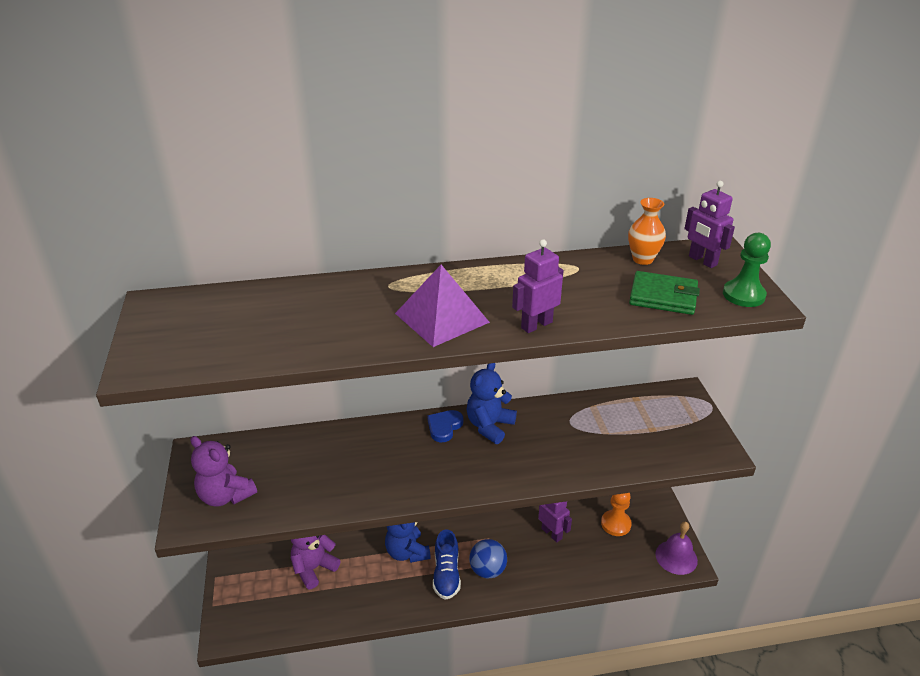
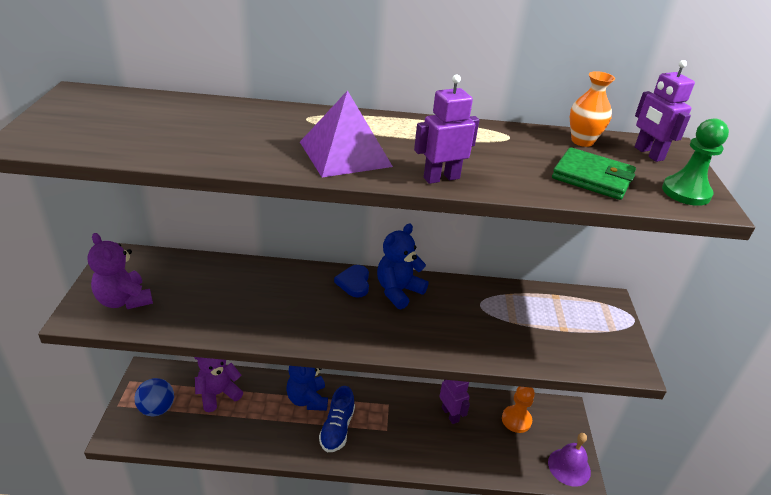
camera: 10 degrees right, 0 degrees up
(444, 427) = (354, 283): blue heart -> blue heart turned 45 degrees counterclockwise
(487, 570) = (377, 434): blue ball -> blue ball (157, 408)

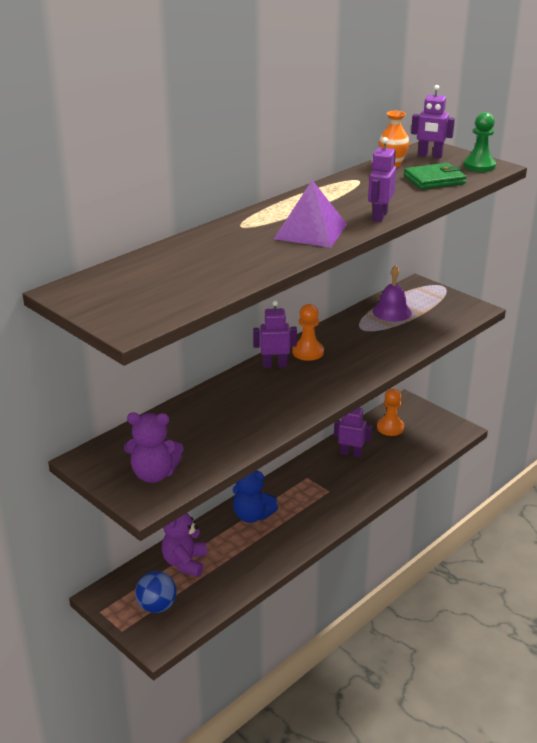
camera: 45 degrees left, 5 degrees down
(337, 429) = (299, 515): blue shoe -> none
(354, 283) = (274, 365): blue heart -> purple robot
(398, 291) = (308, 352): blue teddy bear -> orange pawn
(569, 467) = (449, 429): purple bell -> purple bell (392, 311)

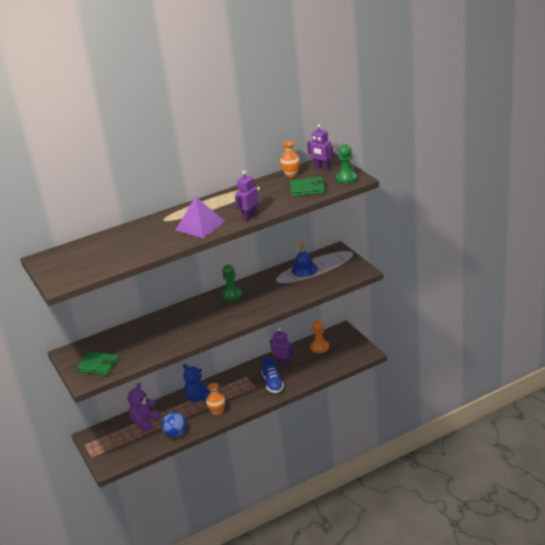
camera: 20 degrees right, 0 degrees up
(154, 474) = (98, 365): purple teddy bear -> green wallet
(157, 606) = (117, 445): blue ball -> blue ball (175, 433)
(274, 365) = (206, 302): purple robot -> none
(293, 534) = (217, 412): none -> orange vase
(308, 352) = (232, 295): orange pawn -> green pawn
(352, 483) = (272, 383): none -> blue shoe
(392, 311) = (304, 269): purple bell -> blue bell

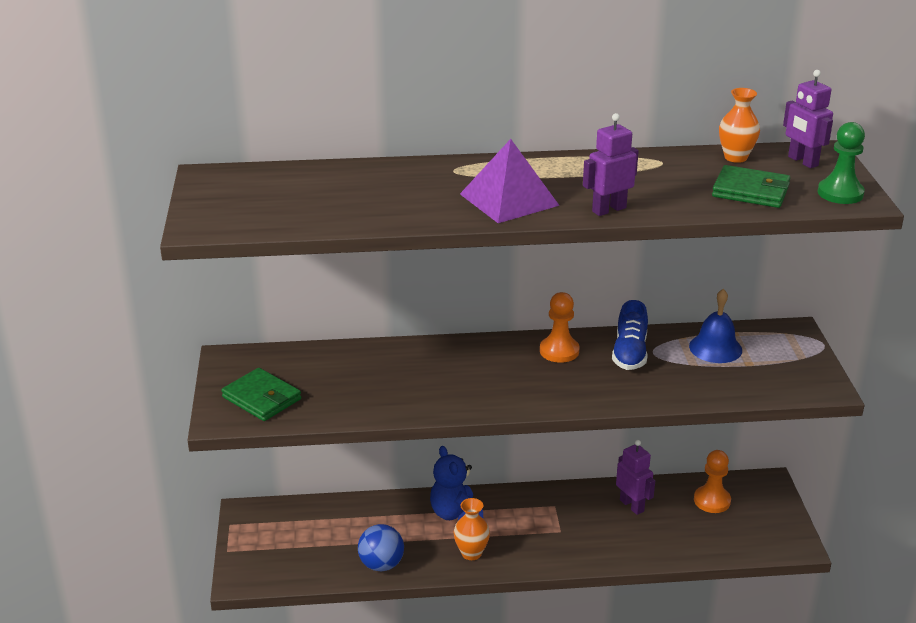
camera: 20 degrees right, 0 degrees up
(145, 422) = (344, 523): purple teddy bear -> none
(232, 295) = (559, 351): green pawn -> orange pawn
(272, 383) = (594, 537): blue shoe -> blue shoe (630, 353)

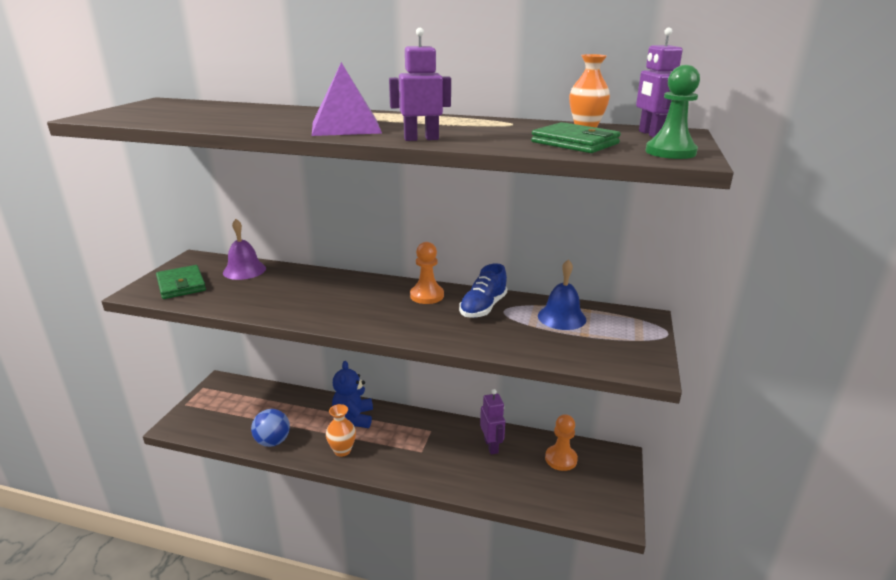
camera: 20 degrees right, 5 degrees down
(315, 361) = (244, 270): none -> purple bell

